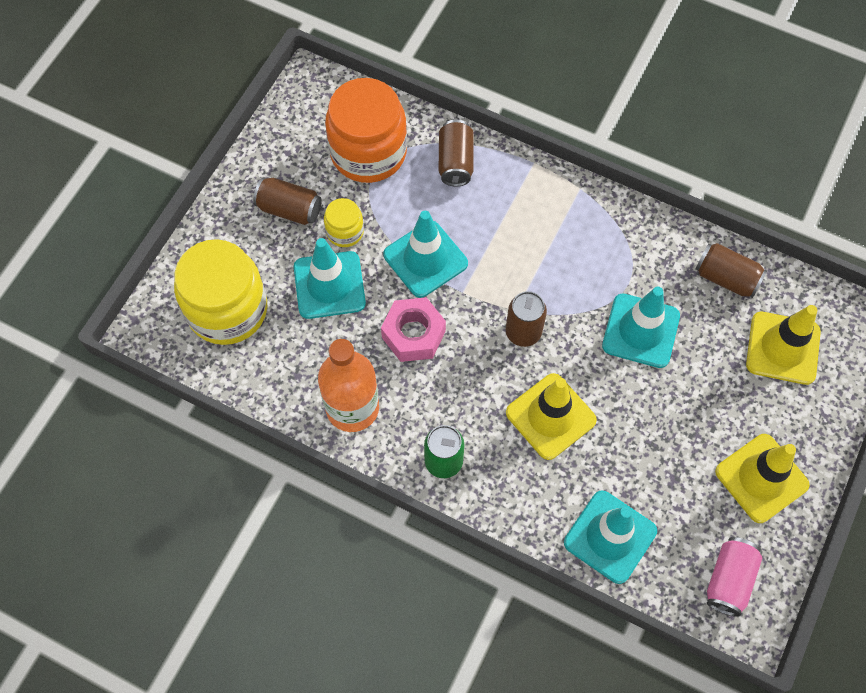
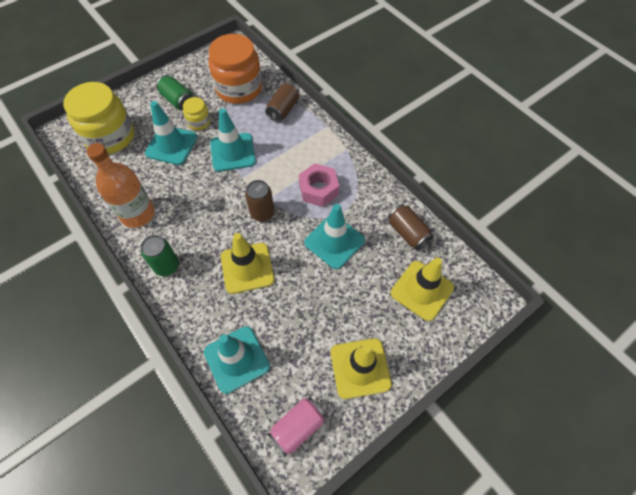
camera: 25 degrees right, 5 degrees down
(289, 209) = (178, 101): brown can -> green can
(413, 334) = (199, 189): pink nut -> pink nut (318, 189)

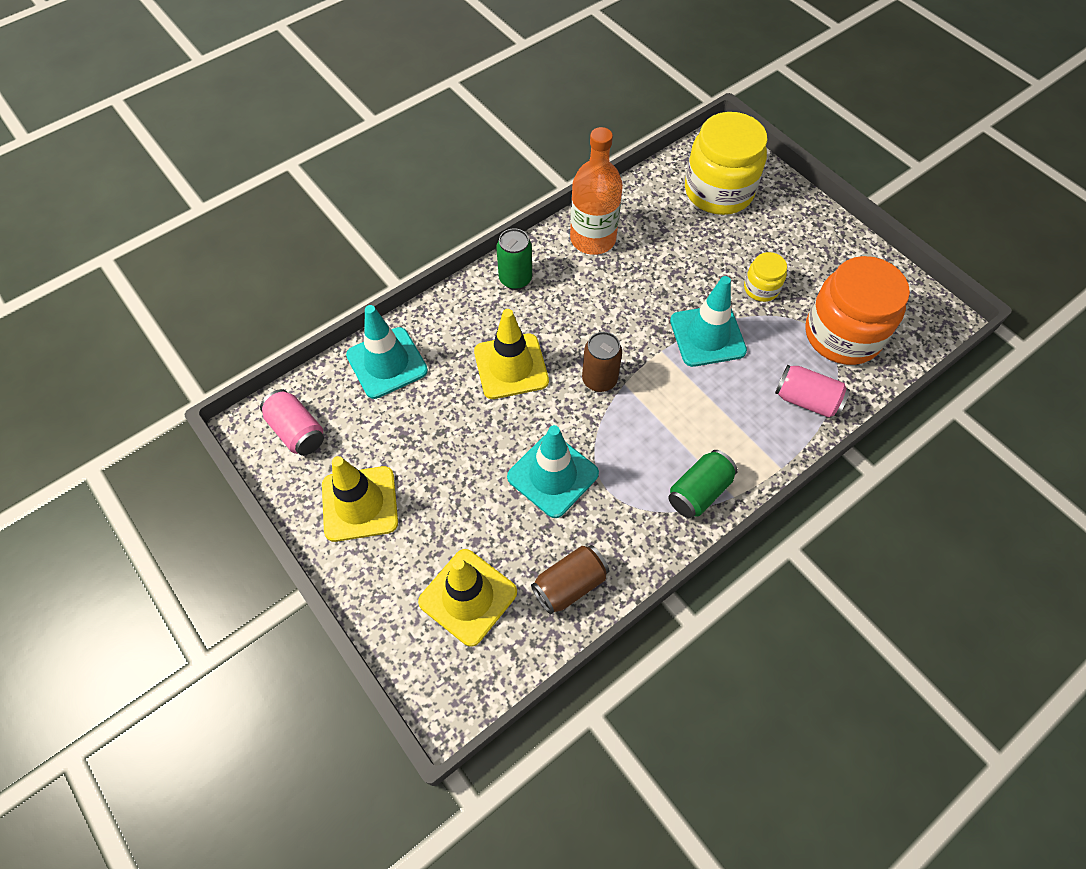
camera: 90 degrees right, 0 degrees up
(171, 145) = (711, 260): turquoise traffic cone -> none
(178, 101) = (800, 258): green can -> green can (699, 491)
(283, 110) = (806, 400): brown can -> pink can
(318, 189) = (646, 454): pink nut -> none

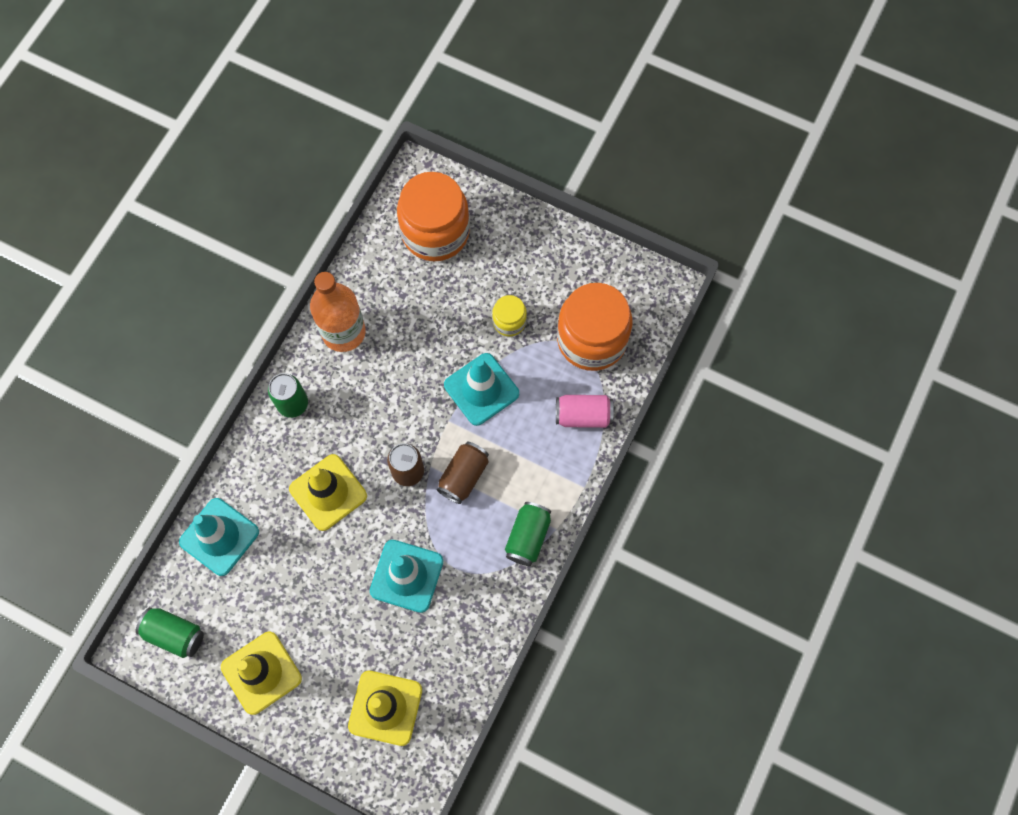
camera: 25 degrees left, 10 degrees up
(297, 431) = (174, 634): pink can -> green can
(570, 585) = (459, 661): brown can -> brown can (463, 476)
(718, 191) = (435, 232): yellow jar -> orange jar

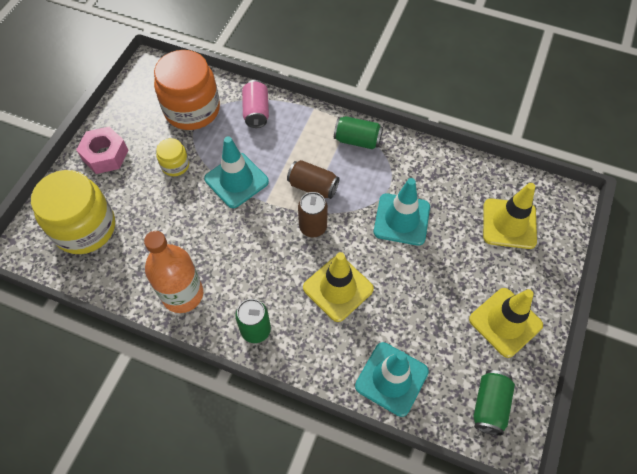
camera: 95 degrees left, 10 degrees down
(435, 232) = (85, 228): orange jar -> yellow jar
(530, 246) = (105, 155): none -> pink nut

